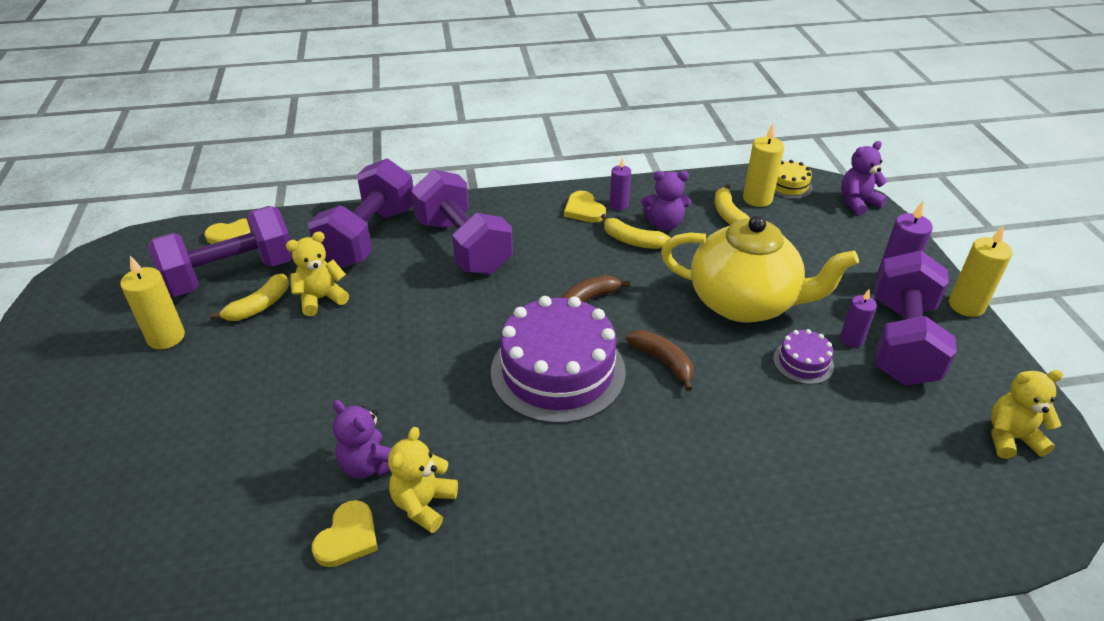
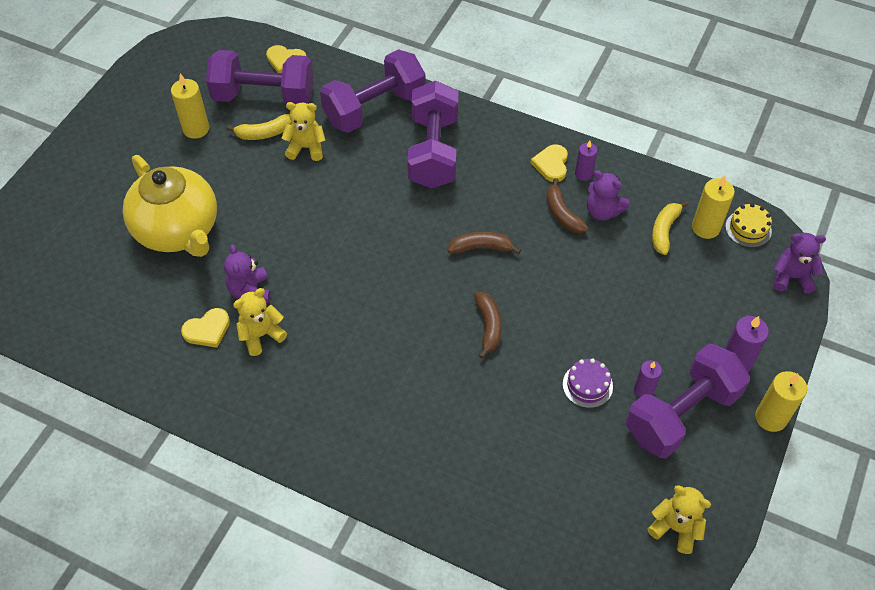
camera: 35 degrees right, 15 degrees up
(558, 371) = (412, 292): purple cake -> none
(632, 241) = (562, 214): yellow banana -> brown banana
(744, 303) = (594, 314): yellow teapot -> yellow teapot (178, 230)

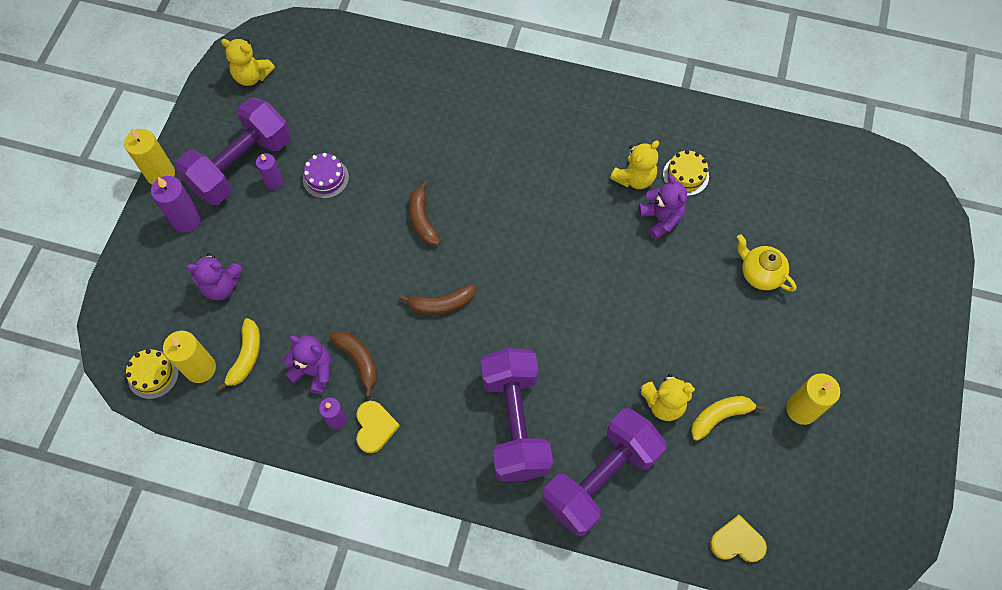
camera: 170 degrees right, 10 degrees up
(178, 230) = (760, 273): yellow teapot -> yellow teapot, size x0.47
(207, 330) = (685, 175): yellow heart -> yellow cake
(264, 96) = (742, 474): purple dumbbell -> none
(791, 277) = (116, 321): purple teddy bear -> purple teddy bear (222, 286)

